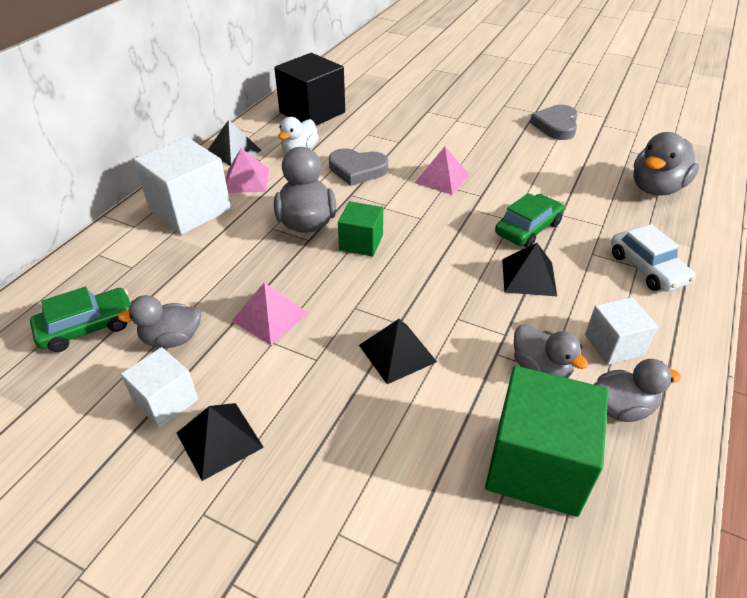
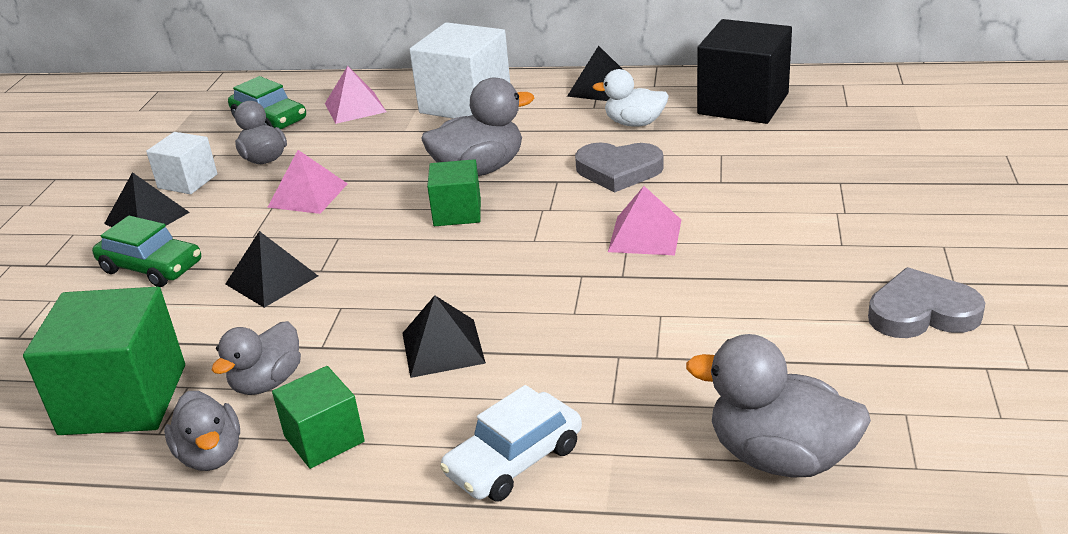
camera: 75 degrees right, 10 degrees down
(246, 180) = (543, 113): pink pyramid -> pink pyramid (355, 107)
(357, 170) = (618, 171): grey heart -> grey heart turned 75 degrees counterclockwise
(528, 228) = (559, 330): green car -> green car (151, 267)
(614, 345) = (324, 439): white cube -> green cube

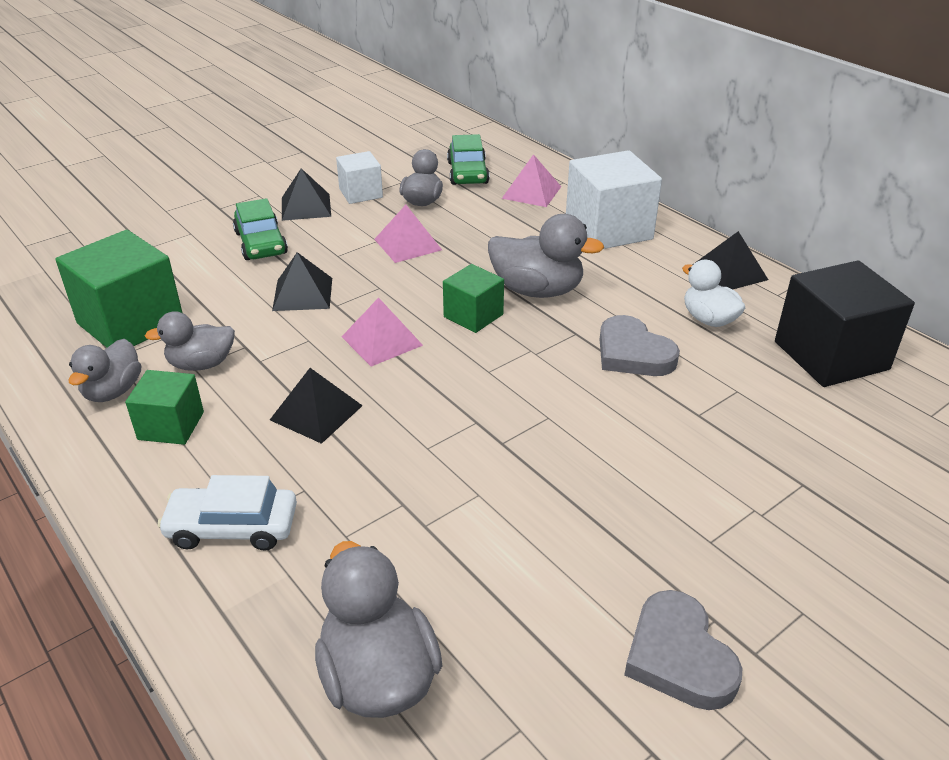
camera: 40 degrees right, 5 degrees up
(645, 235) = (568, 421): pink pyramid -> pink pyramid (382, 341)
(922, 312) = (679, 656): grey heart -> grey heart turned 150 degrees counterclockwise

